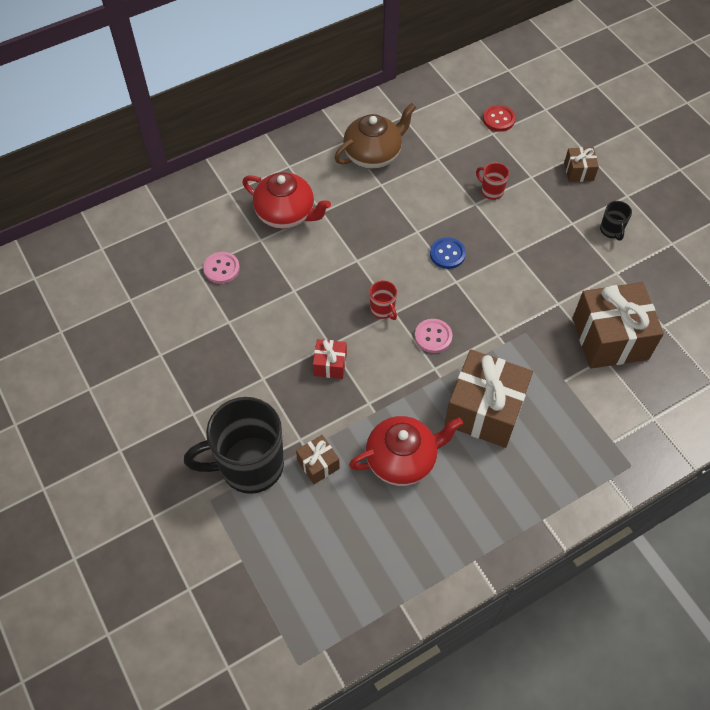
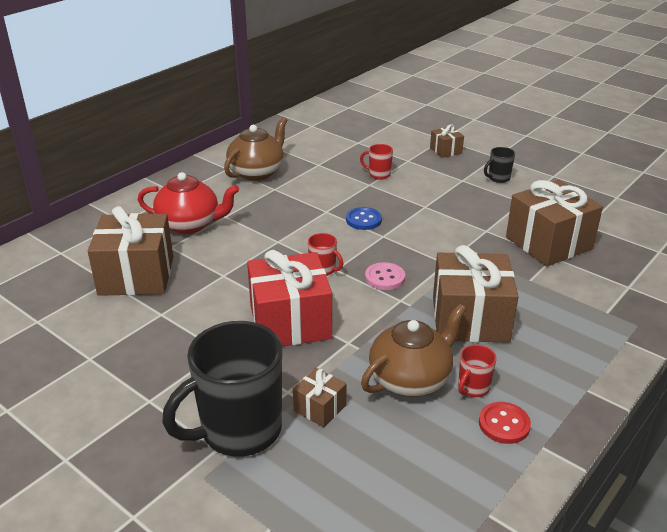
camera: 20 degrees left, 25 degrees down
(221, 268) = (136, 275): pink button -> brown gift
(330, 364) = (290, 322): red gift -> red gift, size x2.11
(402, 459) = (411, 379): red teapot -> brown teapot
(448, 485) = (473, 388): none -> red mug
(498, 119) = (357, 134): red button -> red button (504, 424)
(611, 230) = (498, 178): black mug -> black mug turned 90 degrees clockwise

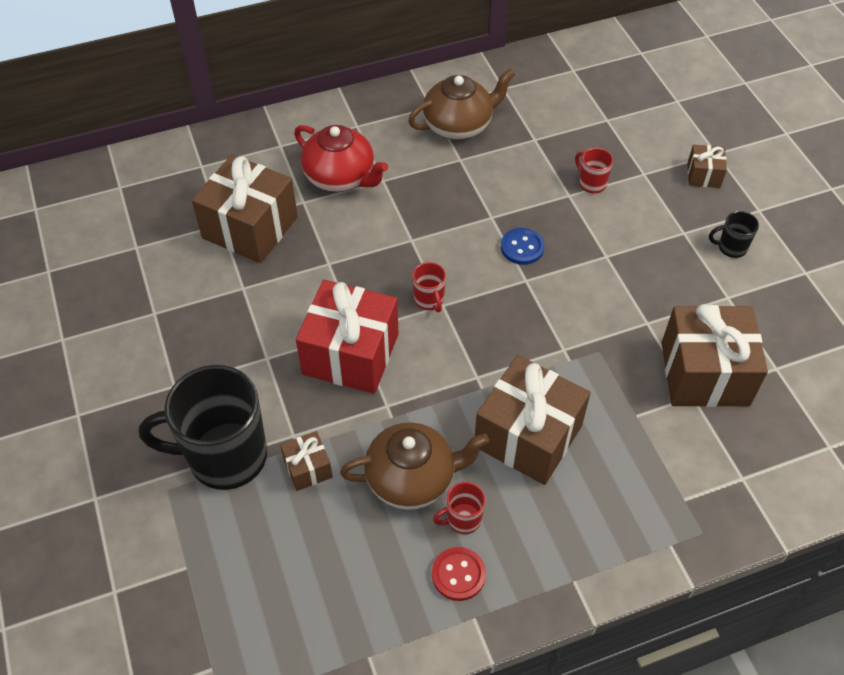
camera: 30 degrees right, 20 degrees up
(385, 278) = (483, 340): pink button -> none

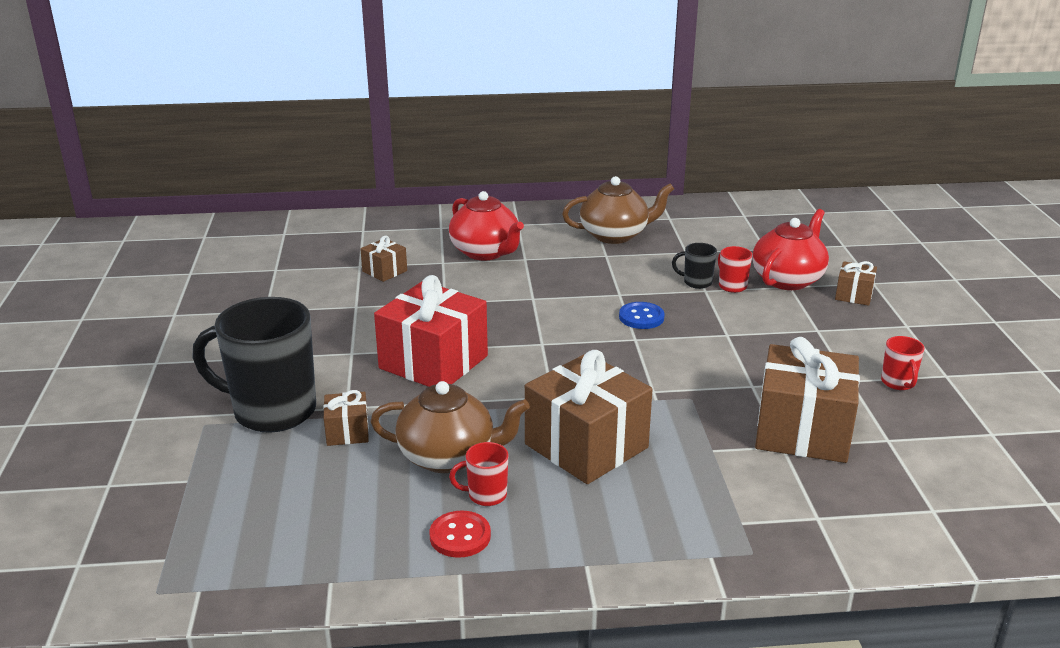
camera: 15 degrees right, 25 degrees down
(250, 227) = (384, 271): brown gift -> brown gift, size x0.47
(429, 300) = (530, 338): red mug -> red mug (898, 383)
(639, 164) = (788, 279): none -> red teapot
(731, 248) = (866, 347): black mug -> black mug (696, 282)

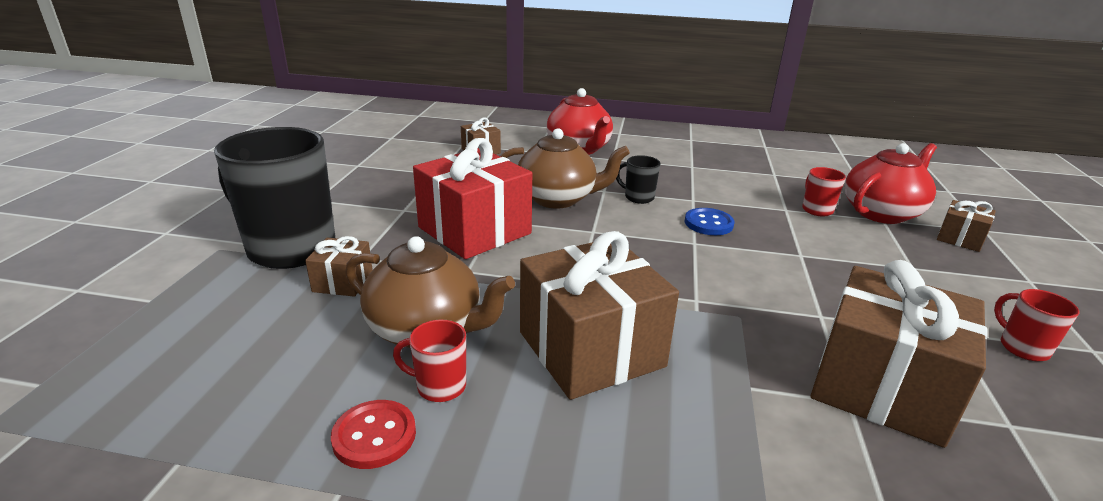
camera: 15 degrees right, 0 degrees up
(615, 235) = (707, 152): brown teapot -> brown teapot (558, 199)
(696, 282) = (778, 201): black mug -> black mug (638, 197)
(898, 383) = (1022, 348): red mug -> red mug turned 150 degrees clockwise

